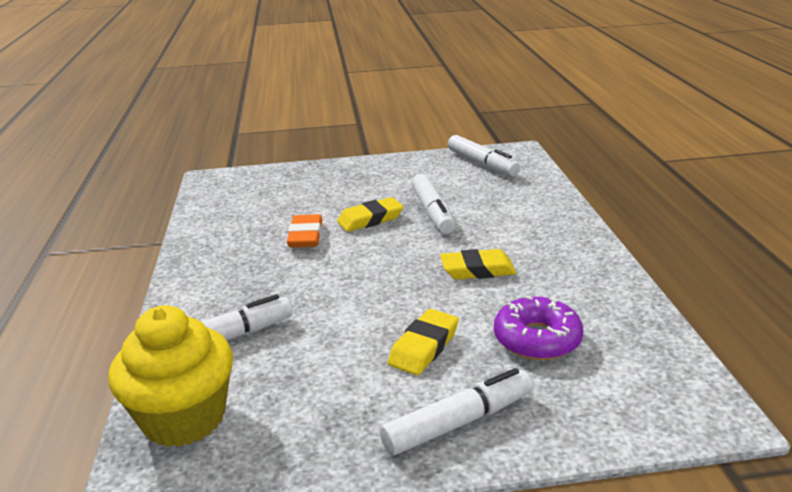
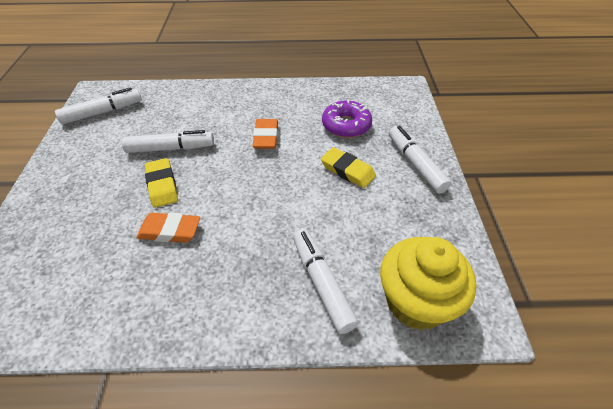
camera: 85 degrees left, 20 degrees up
(477, 270) = (266, 137): yellow eraser -> orange eraser

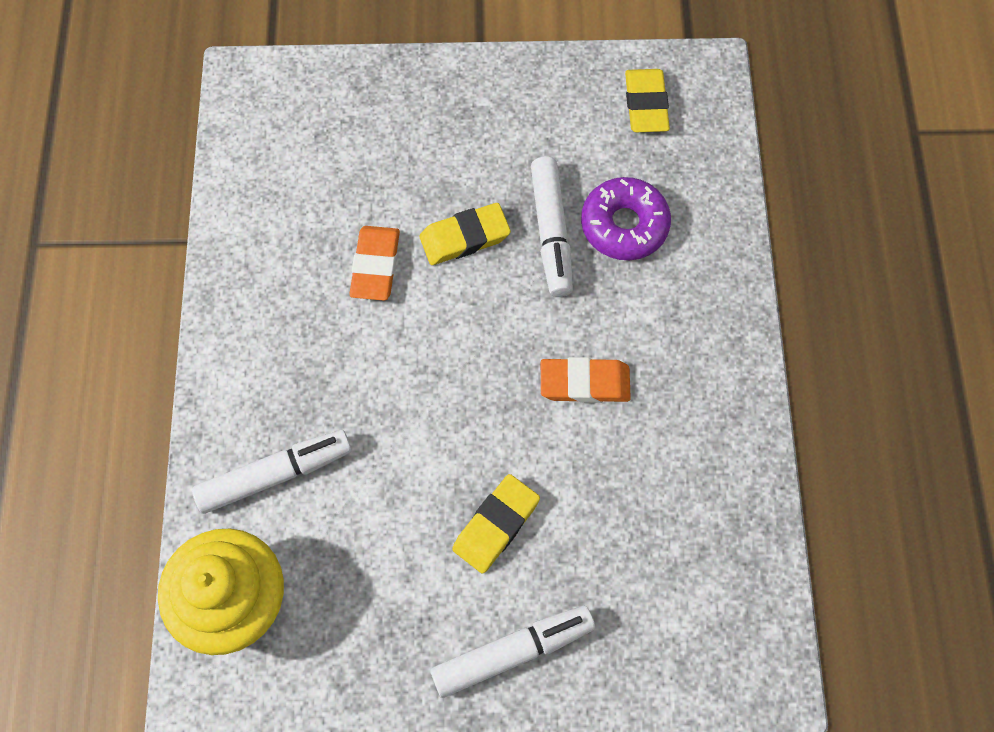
camera: 90 degrees right, 20 degrees up
(102, 112) = (646, 104): white marker -> yellow eraser
(346, 125) = (624, 531): purple donut -> purple donut (624, 225)

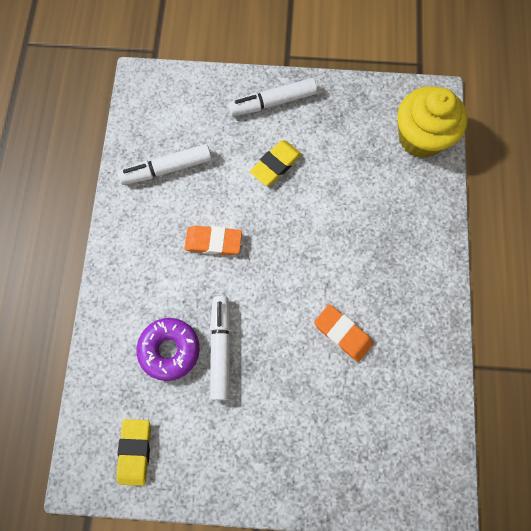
camera: 175 degrees left, 5 degrees up
(275, 474) = (403, 203): white marker -> white marker (167, 169)
(376, 266) = (342, 333): orange eraser -> orange eraser turned 60 degrees counterclockwise
(464, 237) = (281, 350): yellow eraser -> none

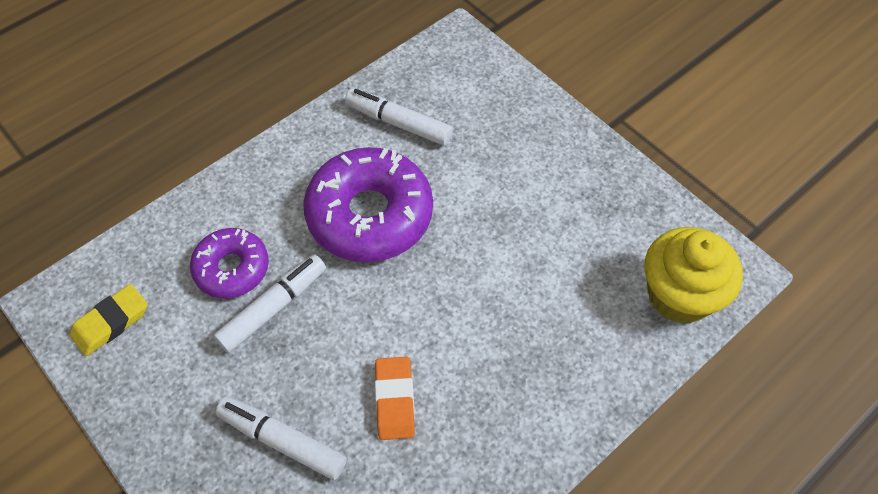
camera: 45 degrees right, 15 degrees down
(213, 242) = (370, 215): orange eraser -> purple donut
(272, 102) = (558, 145): white marker -> white marker (282, 441)
(276, 165) = (500, 199): yellow eraser -> none

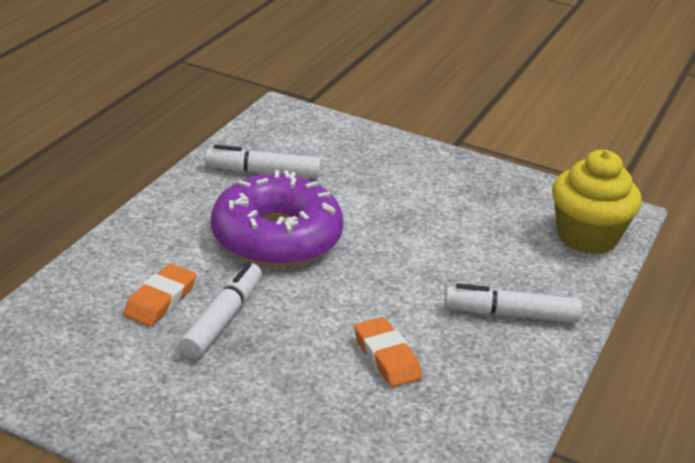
camera: 25 degrees left, 25 degrees down
(111, 322) = (51, 366): yellow eraser -> none
(232, 268) = (160, 300): purple donut -> orange eraser
(282, 441) = (296, 412): white marker -> white marker (511, 314)

